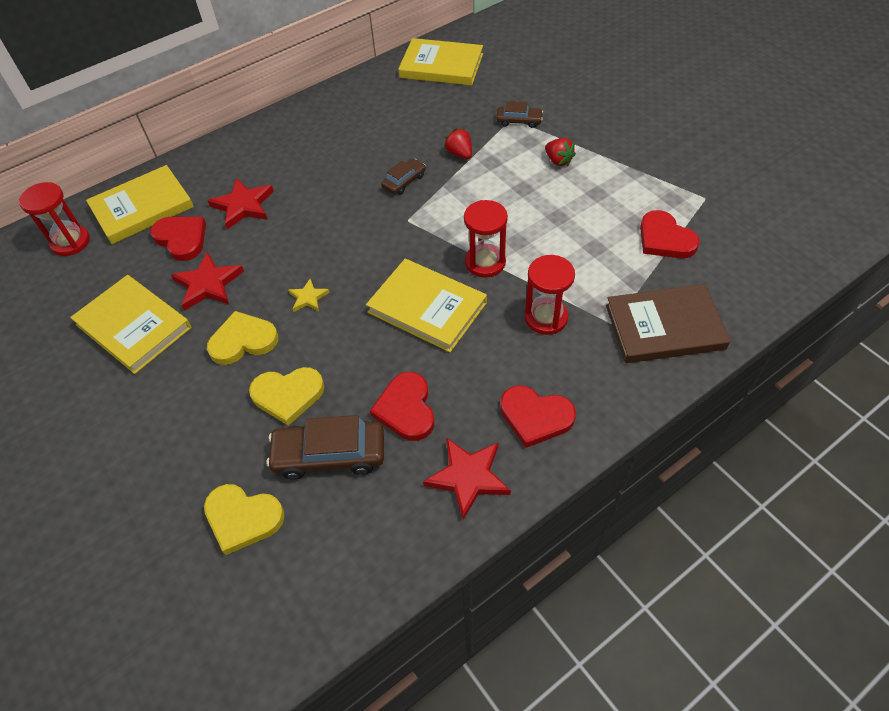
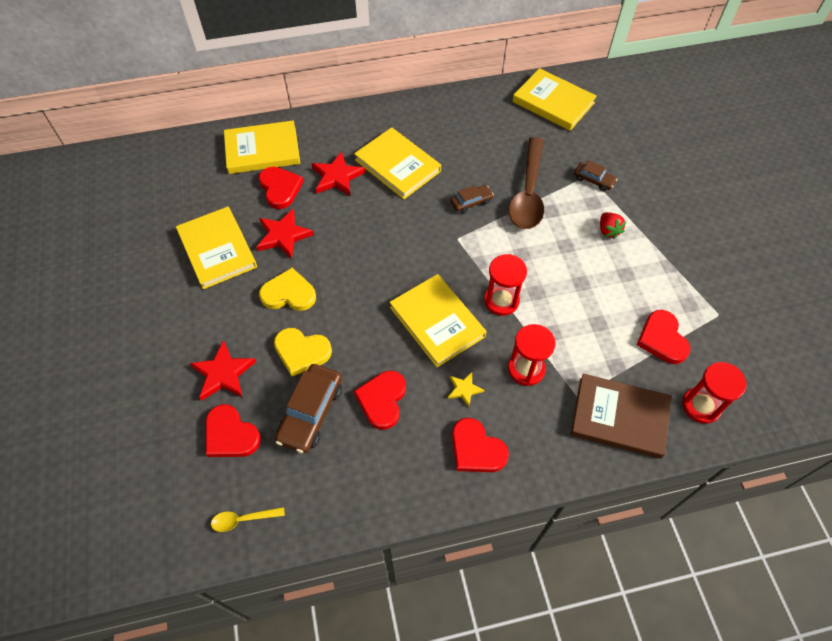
camera: 20 degrees right, 5 degrees up
(70, 242) = (201, 160): red hourglass -> red hourglass (701, 406)
(243, 518) = (230, 435): yellow heart -> red heart
(303, 607) = (243, 519): none -> yellow spoon
(306, 173) = (397, 165): none -> yellow book
(308, 297) = (351, 276): yellow star -> yellow star (464, 389)
(329, 454) = (310, 412): brown car -> brown car turned 90 degrees counterclockwise
(459, 154) = (528, 193): red strawberry -> brown spoon
(468, 477) = (402, 475): red star -> red star (223, 373)

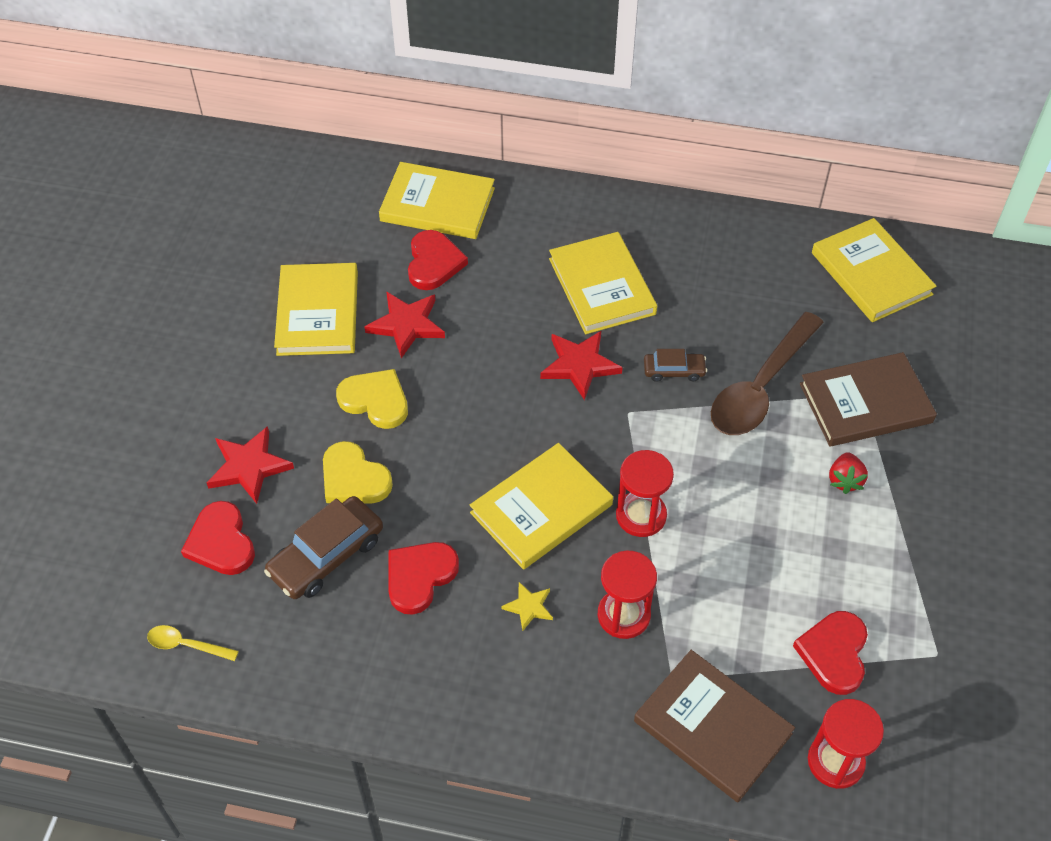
camera: 25 degrees right, 5 degrees down
(337, 177) = (514, 273): red star -> red star (579, 365)
(437, 322) = (541, 509): yellow book -> yellow book turned 60 degrees clockwise
(476, 449) = (503, 685): red heart -> none
(593, 180) = (865, 403): brown car -> brown book

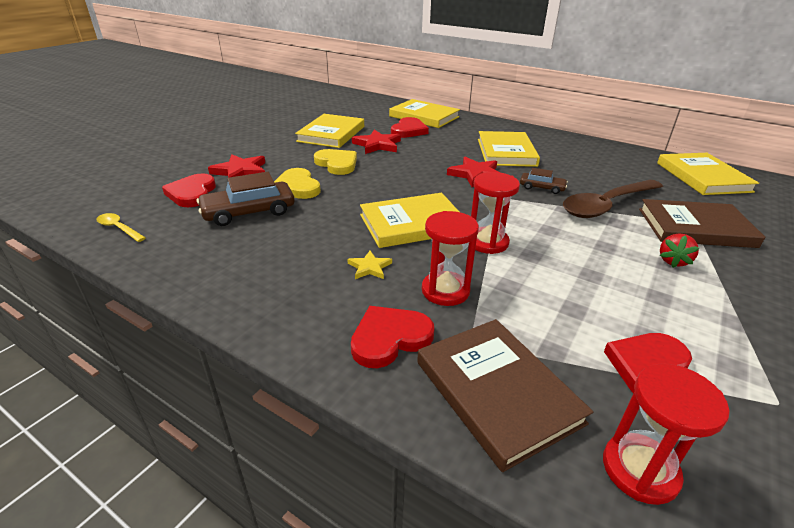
camera: 20 degrees right, 20 degrees down
(419, 577) = (301, 234): red heart -> red heart (389, 338)

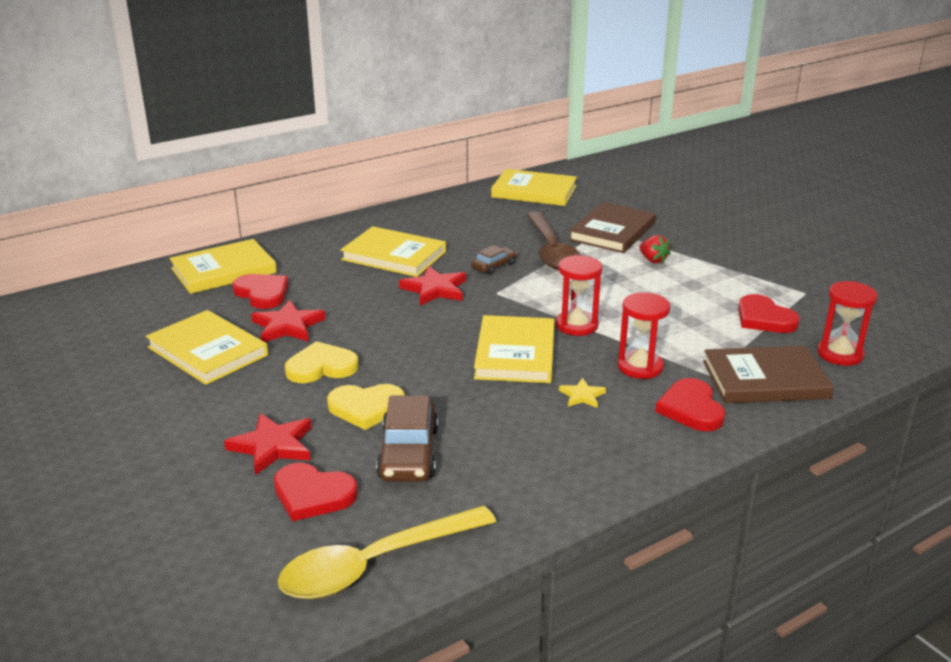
camera: 65 degrees left, 5 degrees down
(118, 228) = (374, 564): yellow spoon -> yellow spoon, size x2.25

